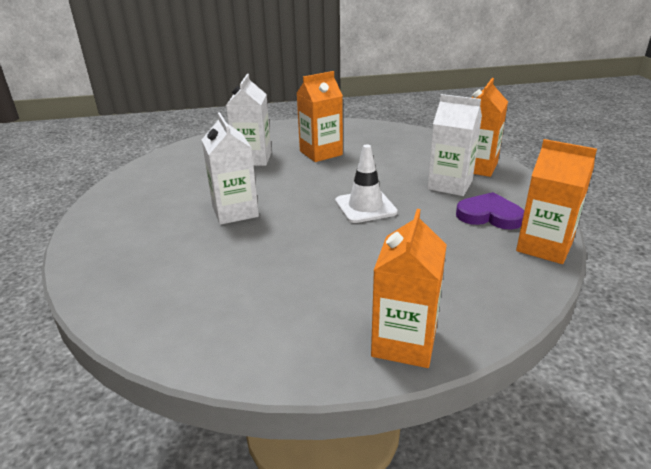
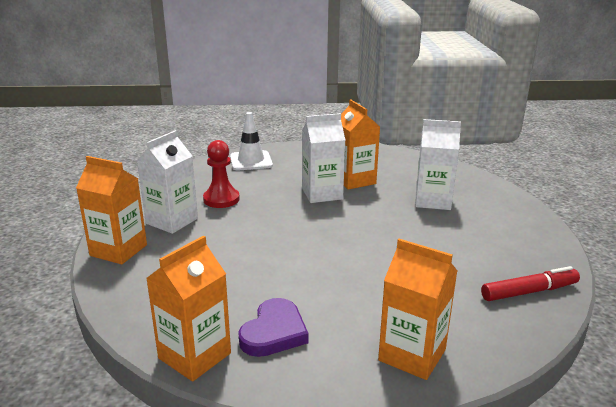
camera: 95 degrees right, 5 degrees down
(248, 280) = (221, 199): none -> red pawn
(321, 153) = (451, 238): orange carton -> orange carton (354, 180)
(365, 207) = (315, 254): white traffic cone -> white traffic cone (251, 161)
(385, 133) = (529, 291): none -> red marker
(450, 185) = (357, 318): white carton -> white carton (172, 221)

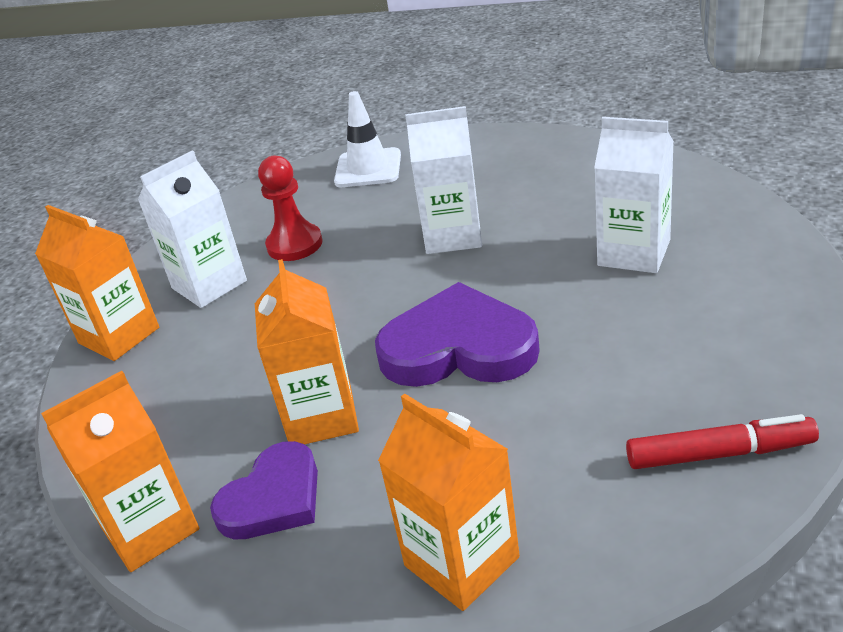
camera: 20 degrees right, 10 degrees up
(354, 180) = (517, 208): orange carton -> orange carton (321, 416)
(354, 248) = (458, 347): none -> purple heart

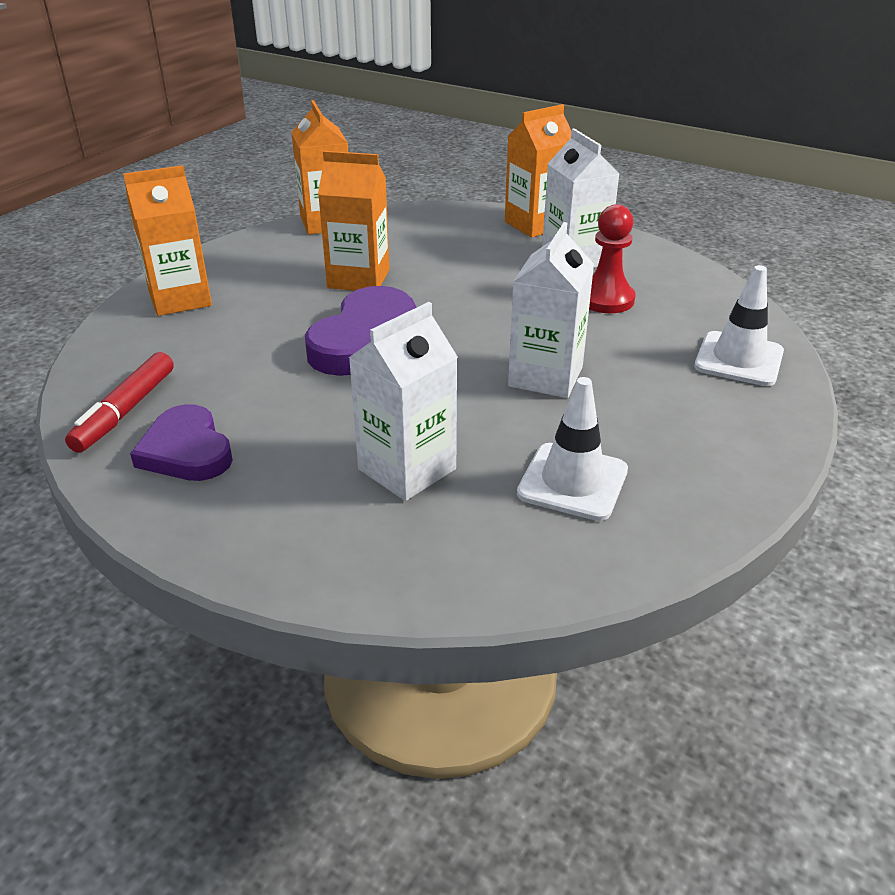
camera: 105 degrees right, 0 degrees up
(273, 498) = (304, 256): purple heart -> purple heart (186, 450)
(581, 188) = (572, 482): none -> white traffic cone

